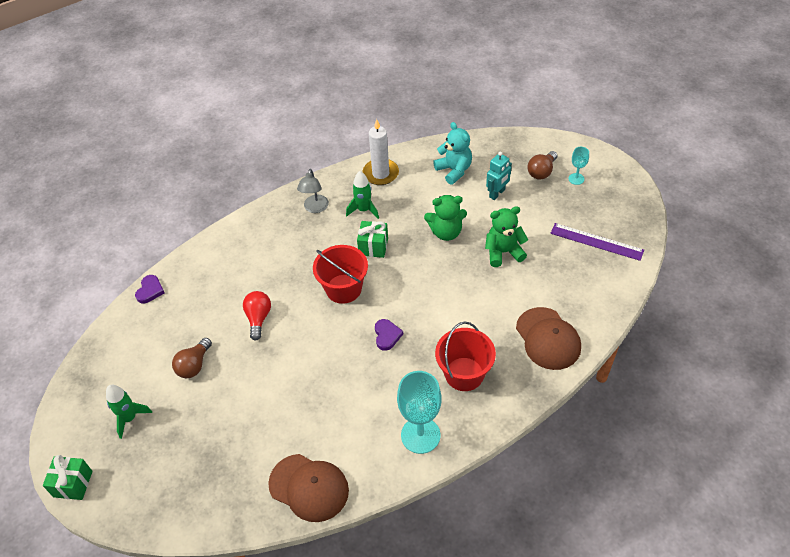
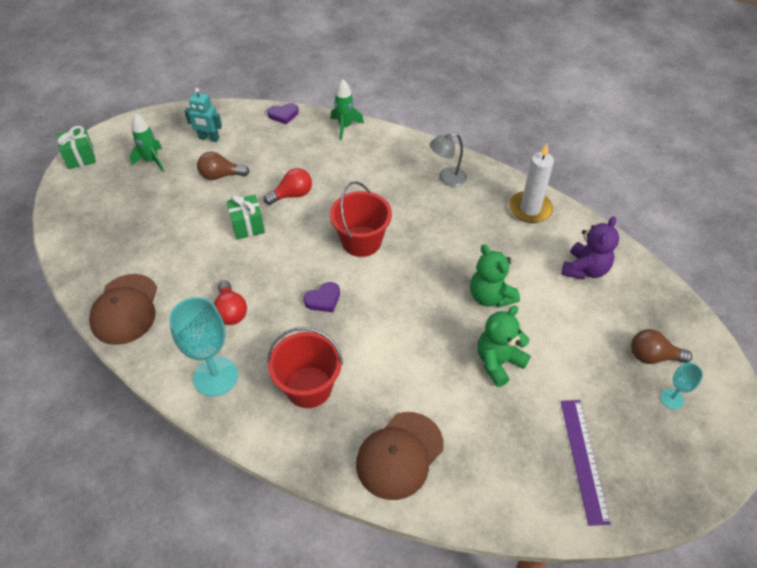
camera: 60 degrees right, 0 degrees up
(360, 405) = (231, 311): none -> red light bulb
(364, 210) = (471, 216): green rocket -> green rocket (345, 127)
(373, 246) = (429, 243): green gift -> green gift (248, 226)
(454, 170) = (585, 269): turquoise teddy bear -> purple teddy bear
(497, 193) = (582, 323): turquoise robot -> turquoise robot (209, 138)
(503, 252) = (498, 362): green teddy bear -> green teddy bear turned 90 degrees counterclockwise

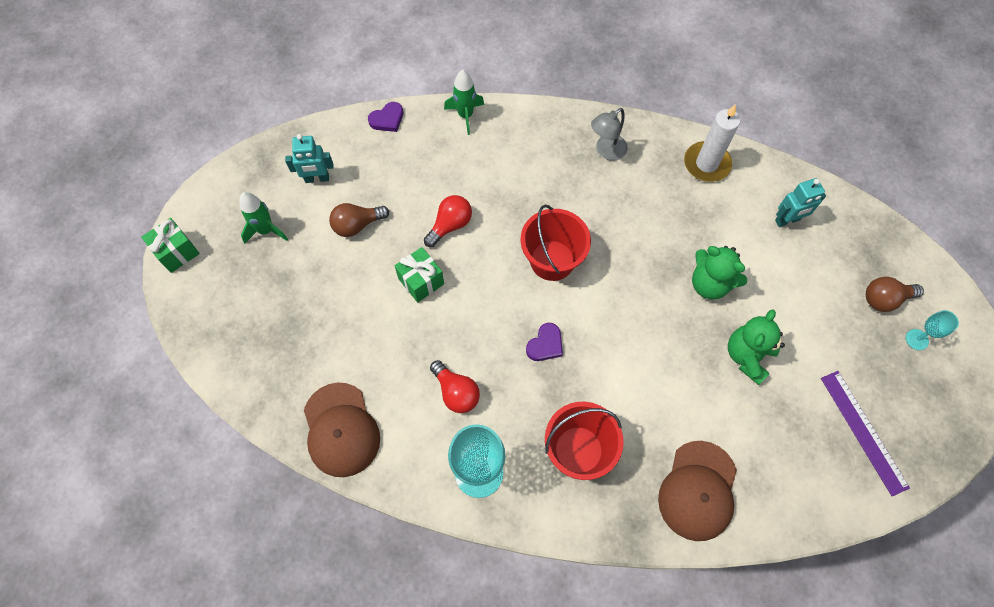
camera: 20 degrees left, 15 degrees up
(585, 269) = (787, 220): purple teddy bear -> turquoise robot

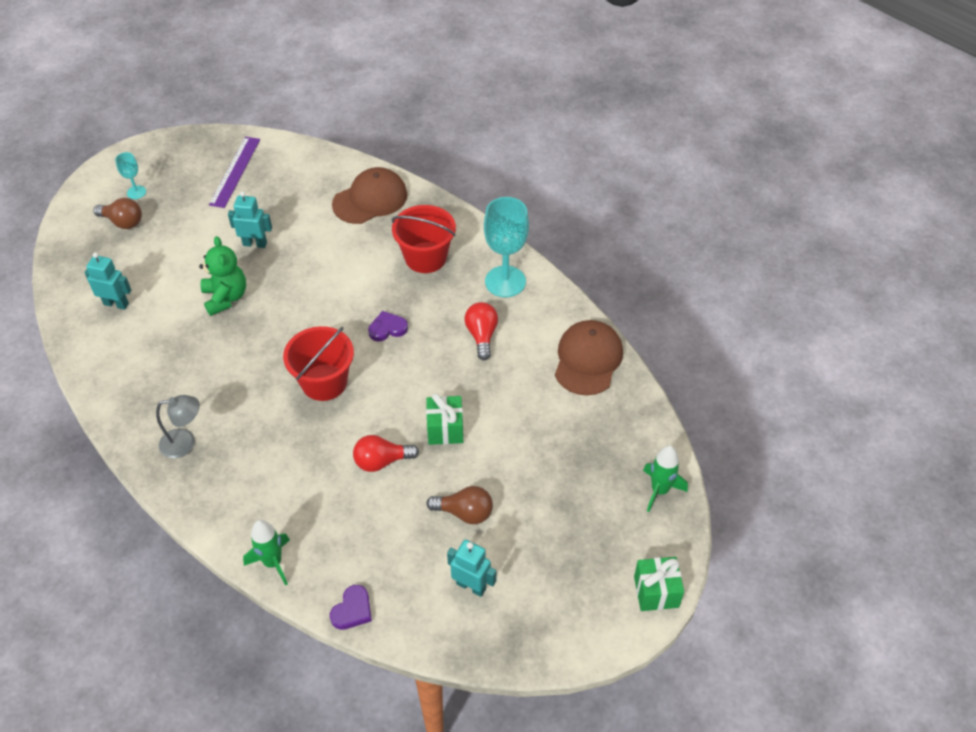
camera: 145 degrees left, 15 degrees down
(266, 230) = (555, 561): green rocket -> green rocket (659, 490)
(387, 119) = (352, 610): purple heart -> purple heart turned 120 degrees clockwise
(706, 164) = (118, 380): white candle -> none
(747, 356) = (255, 244): green teddy bear -> turquoise robot

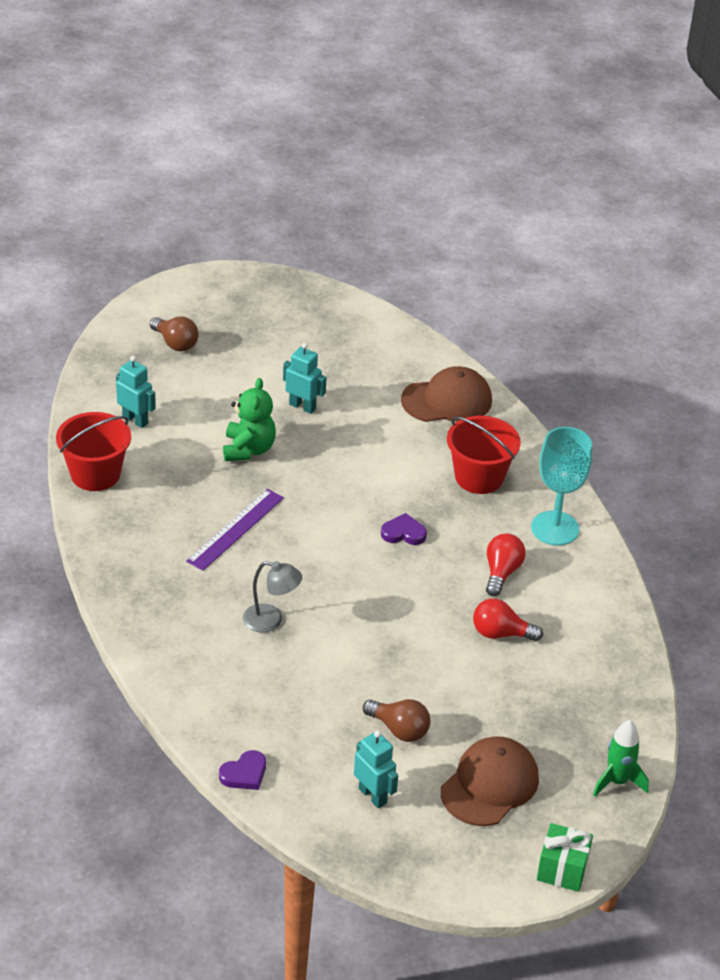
camera: 20 degrees right, 10 degrees down
(136, 192) = (201, 318): turquoise goblet -> none
(185, 443) = (148, 571): grey lamp -> grey lamp (271, 621)
(235, 171) = (314, 328): purple ruler -> purple ruler (236, 529)
(273, 562) = (186, 705): green rocket -> none
(324, 382) = (313, 562): red bucket -> red bucket (95, 474)
(381, 461) = (337, 654): red light bulb -> red light bulb (501, 633)
(445, 429) = (417, 647): green gift -> none
(588, 360) = (606, 633): brown cap -> brown cap (489, 785)

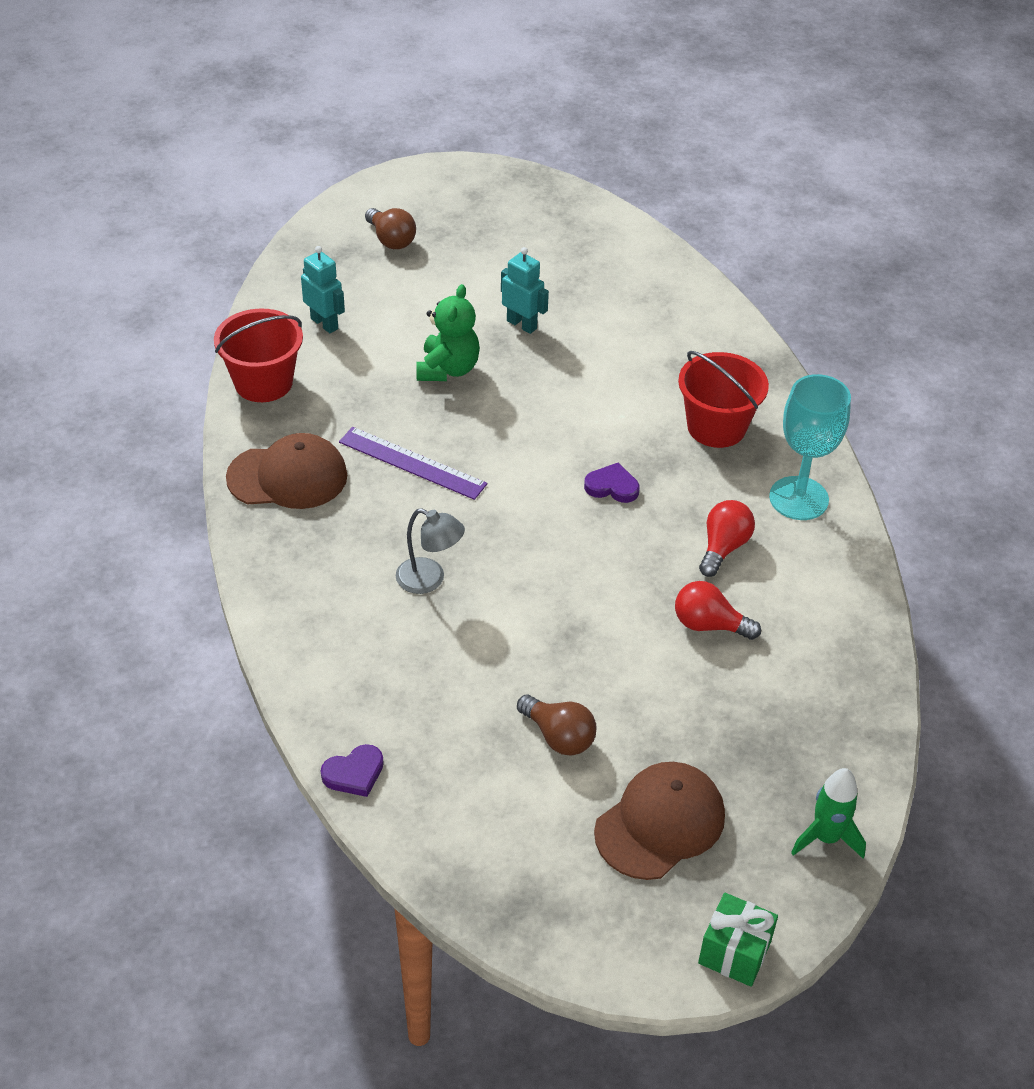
camera: 10 degrees right, 5 degrees up
(236, 529) = (412, 463): purple ruler -> purple ruler turned 75 degrees clockwise
(373, 796) = (508, 821): turquoise robot -> none
(447, 400) = (694, 332): brown cap -> brown cap (287, 477)

